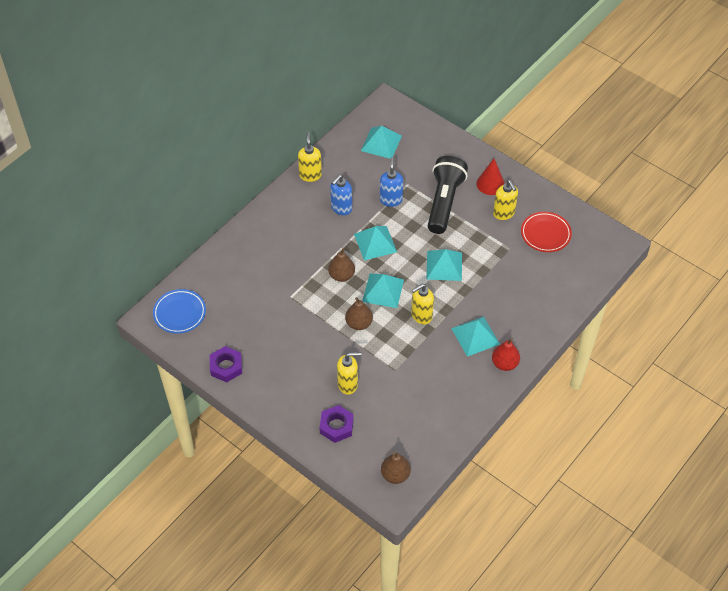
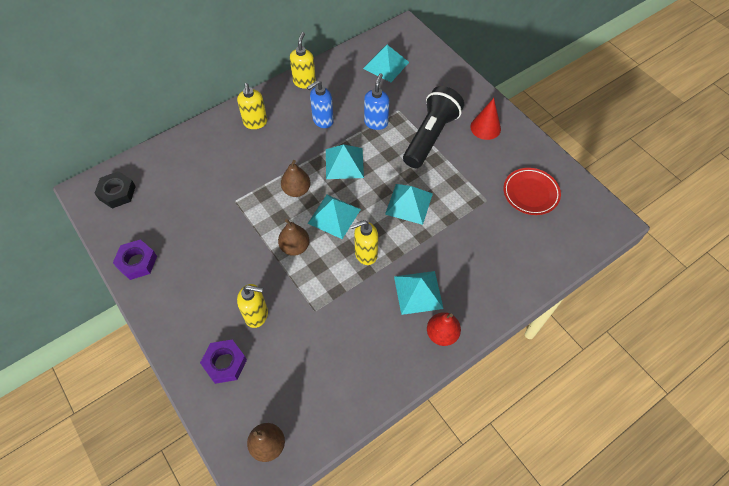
camera: 15 degrees right, 5 degrees up
(179, 313) = (117, 193): blue plate -> black nut
(504, 213) = (491, 161): yellow soap dispenser -> yellow soap dispenser (255, 122)

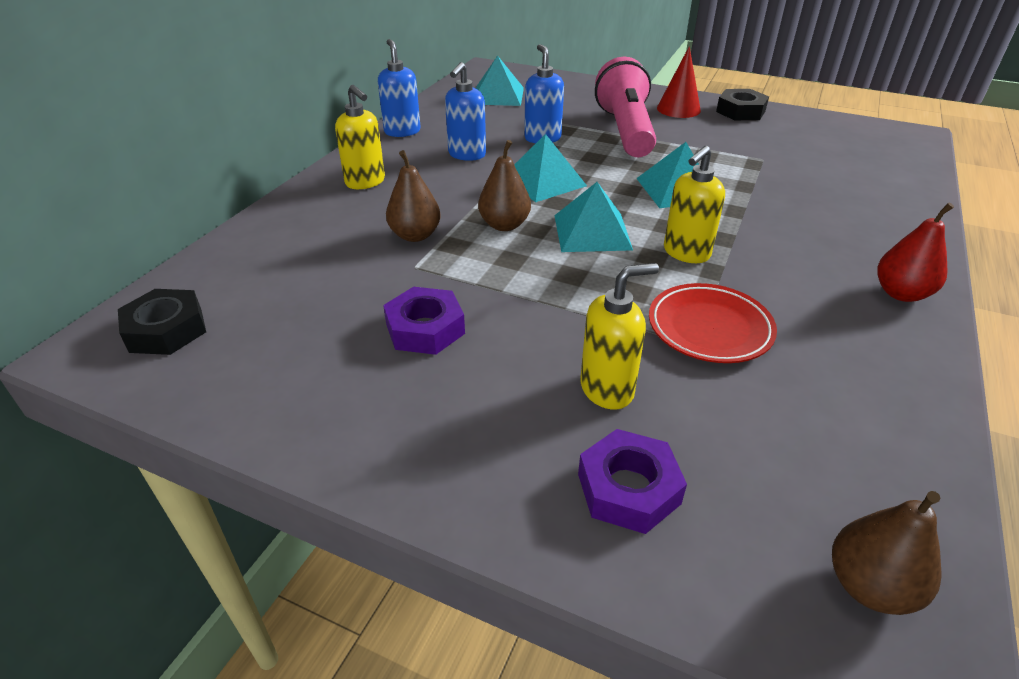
camera: 30 degrees left, 20 degrees down
(137, 262) = (290, 411): purple nut -> purple nut (425, 329)
(295, 247) = (573, 283): brown pear -> brown pear (415, 235)
(304, 82) = (402, 131): yellow soap dispenser -> blue soap dispenser
(418, 292) = (808, 264): turquoise pyramid -> none
(430, 136) = (625, 131): black flashlight -> pink flashlight
(523, 147) = (740, 111): none -> black nut
(530, 193) = (801, 140): red plate -> red plate (709, 328)

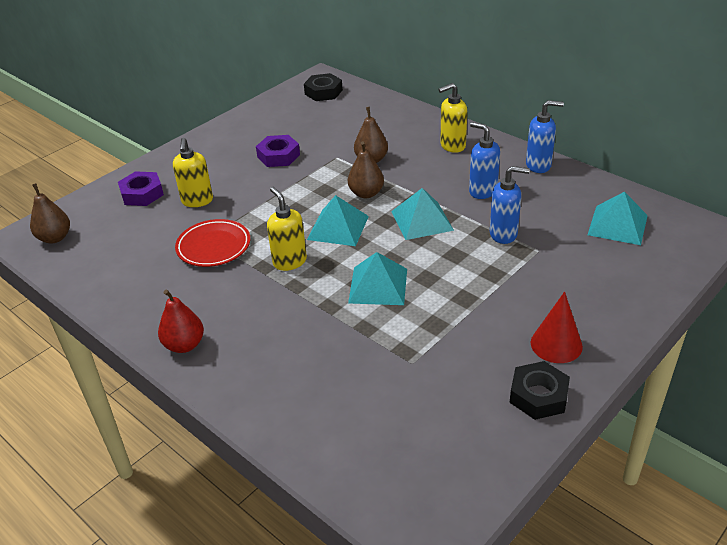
camera: 110 degrees right, 0 degrees up
(625, 131) = (506, 288): pink flashlight -> none

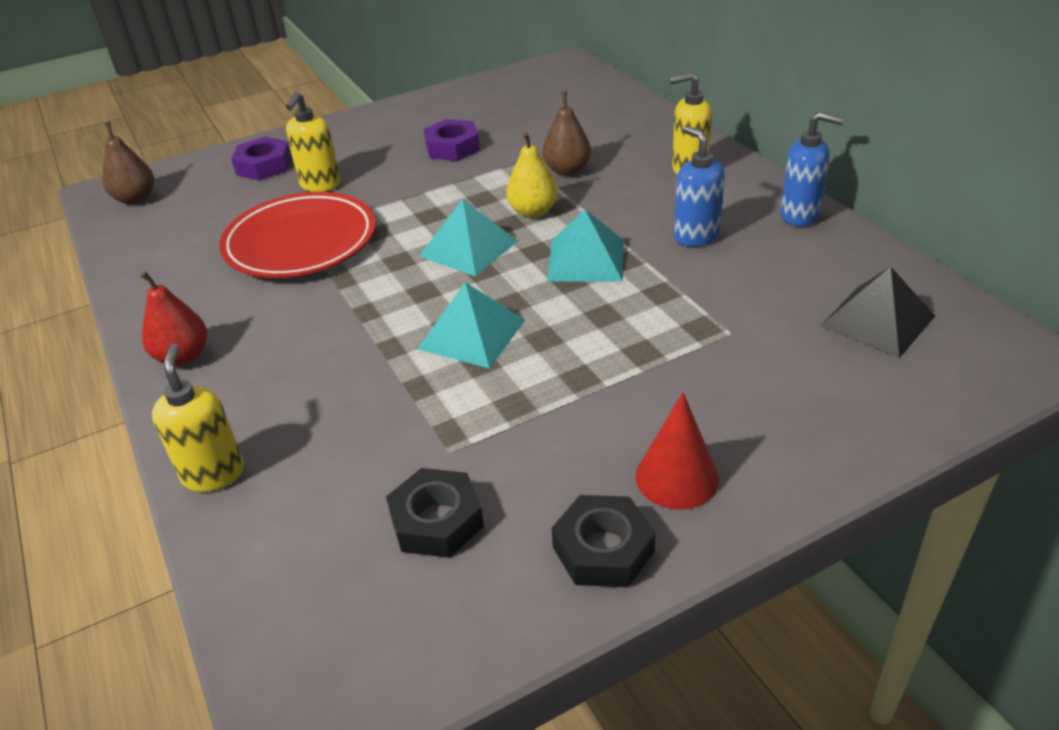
camera: 20 degrees right, 0 degrees up
(213, 247) = (301, 243): red plate -> red plate, size x1.51
(289, 261) = (379, 279): yellow soap dispenser -> yellow soap dispenser (213, 474)
(323, 92) = (558, 80): black nut -> black nut (436, 521)
(366, 193) = (533, 211): brown pear -> yellow pear
(504, 234) = (691, 300): blue soap dispenser -> none
(617, 225) = (877, 321): turquoise pyramid -> black pyramid

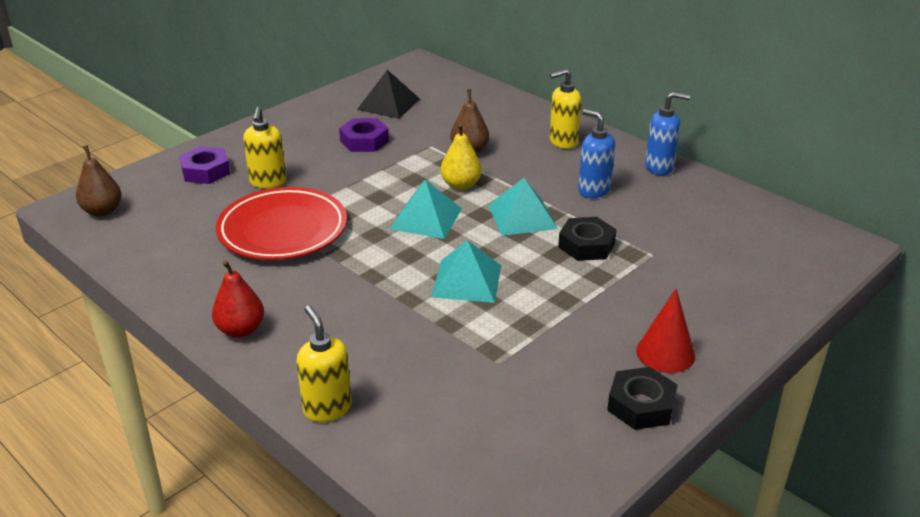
camera: 20 degrees left, 5 degrees down
(436, 521) = (517, 408): black nut -> black nut (586, 245)
(877, 321) = (744, 233): black pyramid -> black pyramid (388, 104)

